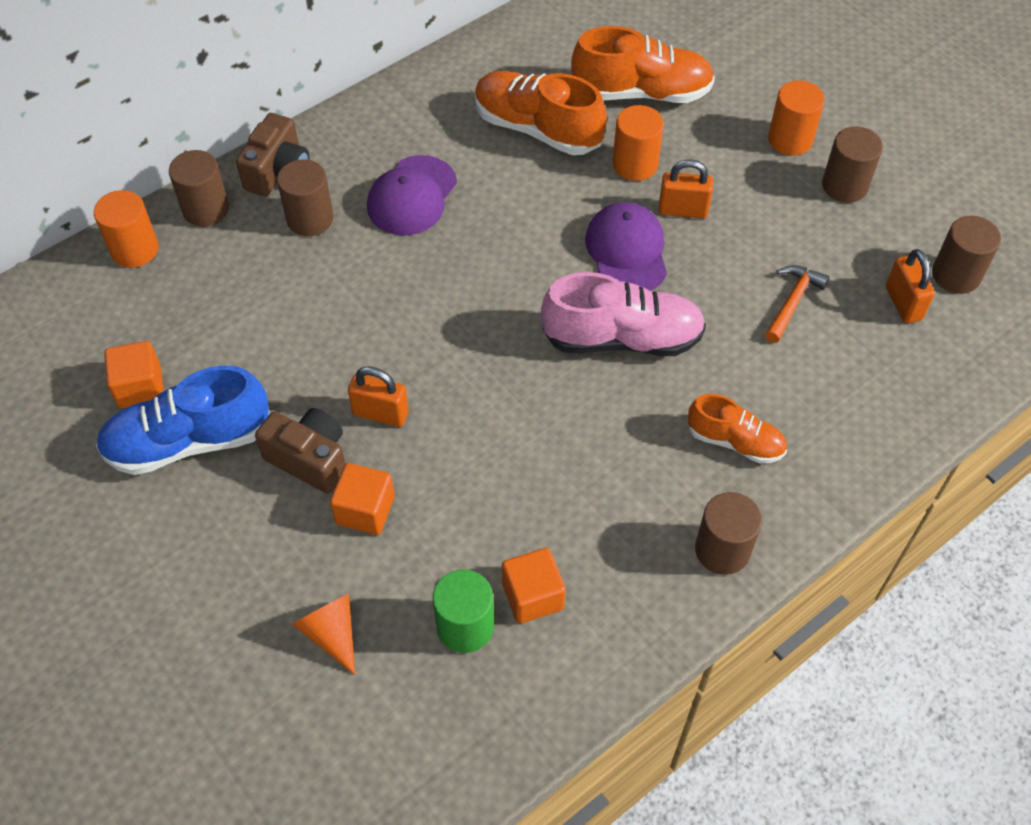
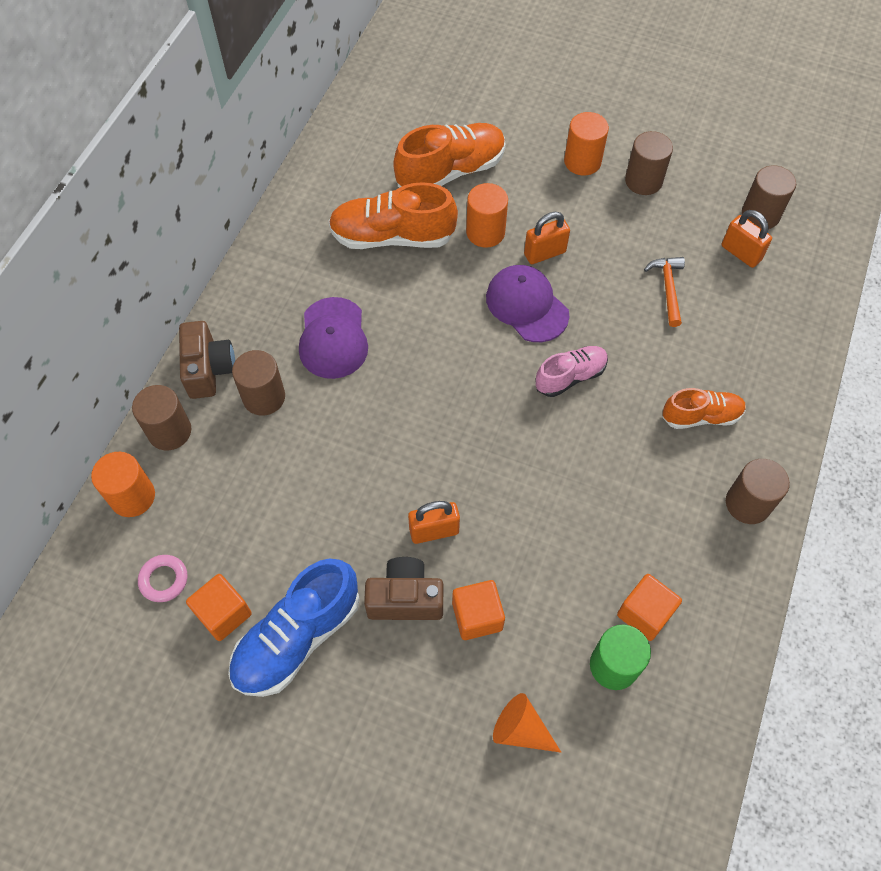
camera: 30 degrees left, 5 degrees up
(110, 332) = (164, 580): none -> pink ring
(622, 338) = (570, 377): pink shoe -> pink shoe, size x0.60

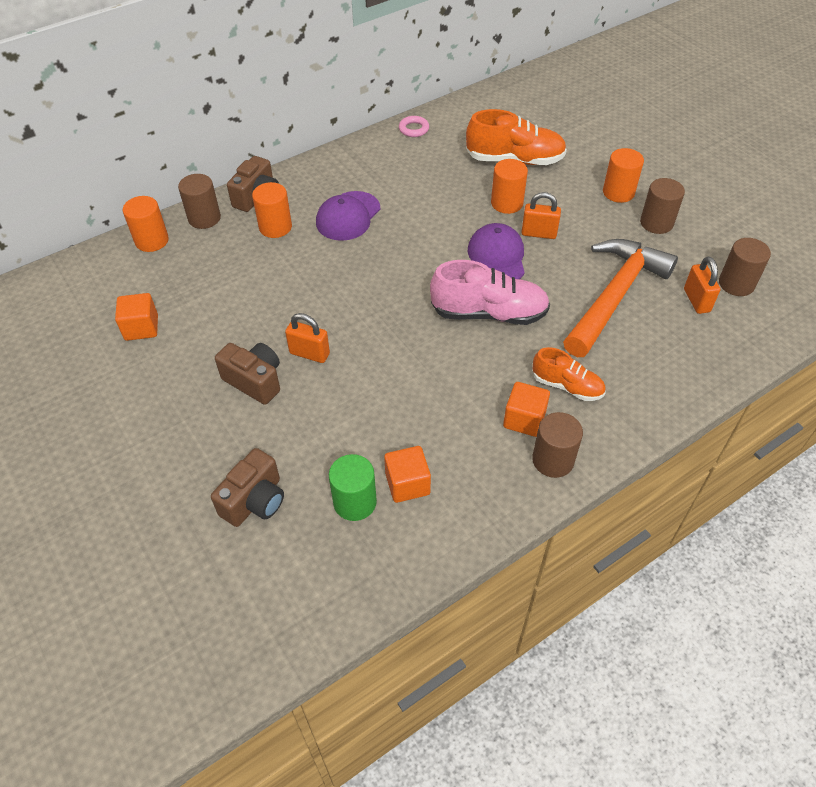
camera: 35 degrees right, 10 degrees down
(164, 580) = (127, 292): pink ring -> pink ring (414, 129)
(264, 397) = (275, 227): brown cylinder -> orange cylinder
(297, 637) = (170, 364): blue shoe -> none
(392, 237) = (440, 179): orange shoe -> none
(477, 616) = (290, 417): orange cube -> orange cube (524, 419)
(521, 730) = (255, 501): orange cone -> brown camera
(570, 377) = (489, 313): pink shoe -> pink shoe, size x1.66
(668, 288) = (615, 295): orange hammer -> orange hammer, size x2.29

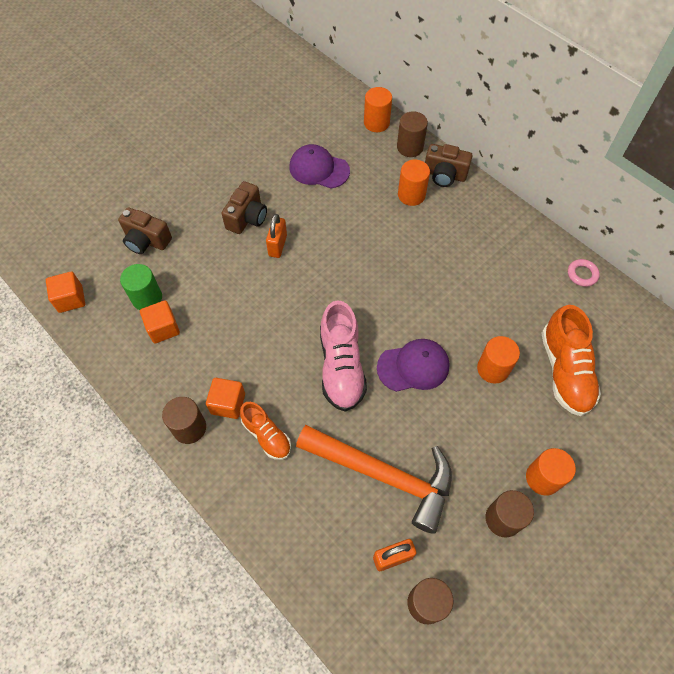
camera: 80 degrees right, 10 degrees up
(141, 328) = (288, 141): orange cube -> orange cube (70, 299)
(348, 216) = (438, 243): purple cap -> purple cap (319, 169)
(539, 233) = (456, 401): orange padlock -> none
(567, 386) = (266, 435): orange shoe -> orange shoe turned 60 degrees counterclockwise

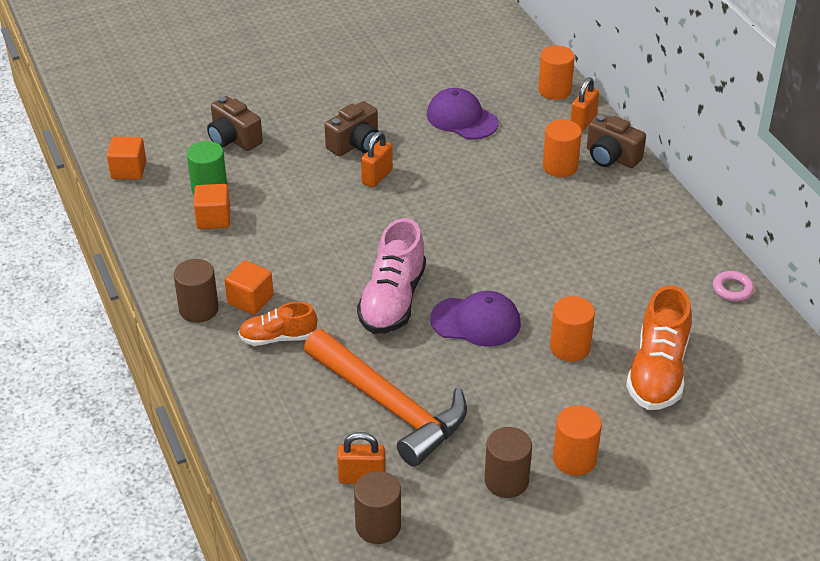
camera: 20 degrees right, 20 degrees down
(266, 435) = (278, 338): orange shoe -> orange shoe turned 105 degrees clockwise
(410, 147) = (583, 122): brown cylinder -> orange padlock

